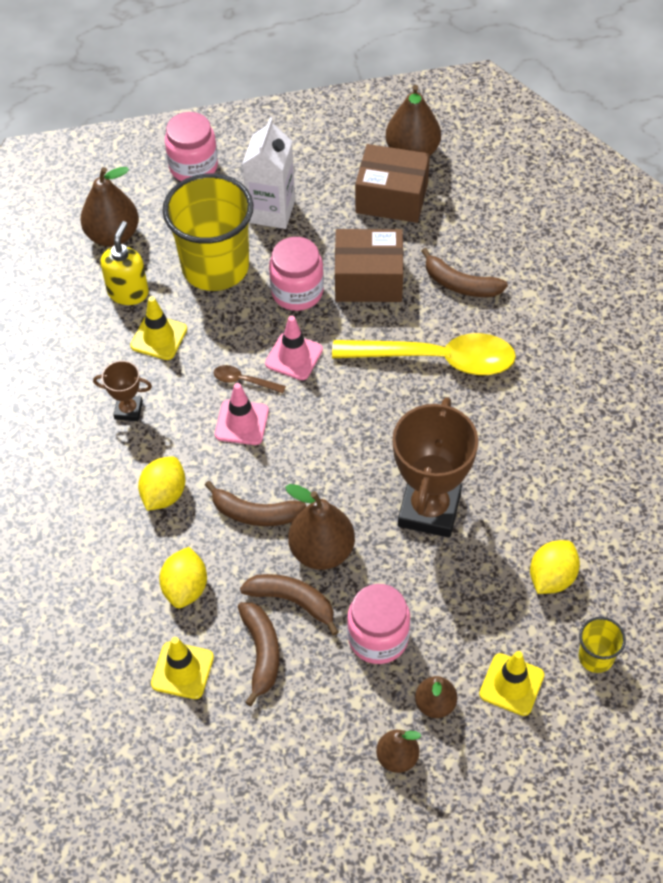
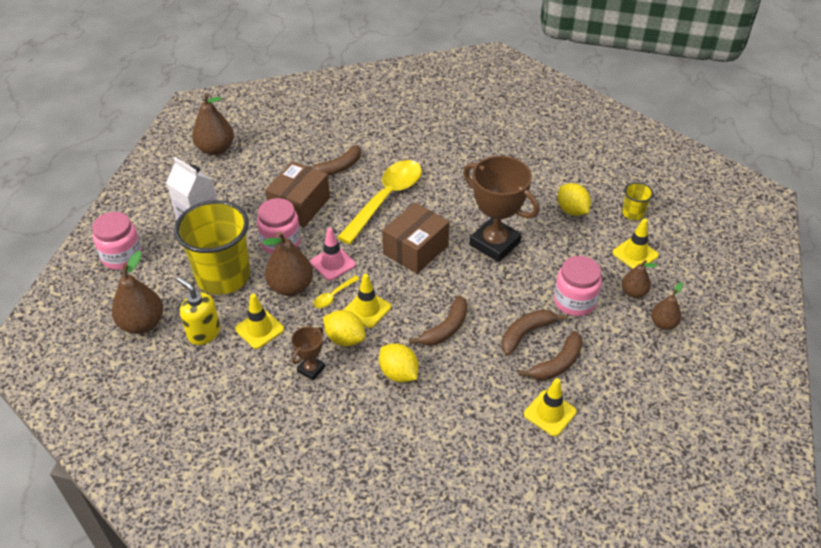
camera: 65 degrees left, 10 degrees down
(185, 588) = (484, 388): yellow lemon -> yellow lemon (345, 339)
(241, 422) = (367, 309): pink traffic cone -> yellow traffic cone
(244, 381) = (333, 296): brown spoon -> yellow spoon
(261, 653) = (557, 364): brown banana -> brown banana turned 120 degrees clockwise
(322, 551) = (495, 305): brown pear -> brown pear (291, 287)
(391, 198) = (243, 171): brown box -> brown box (415, 249)

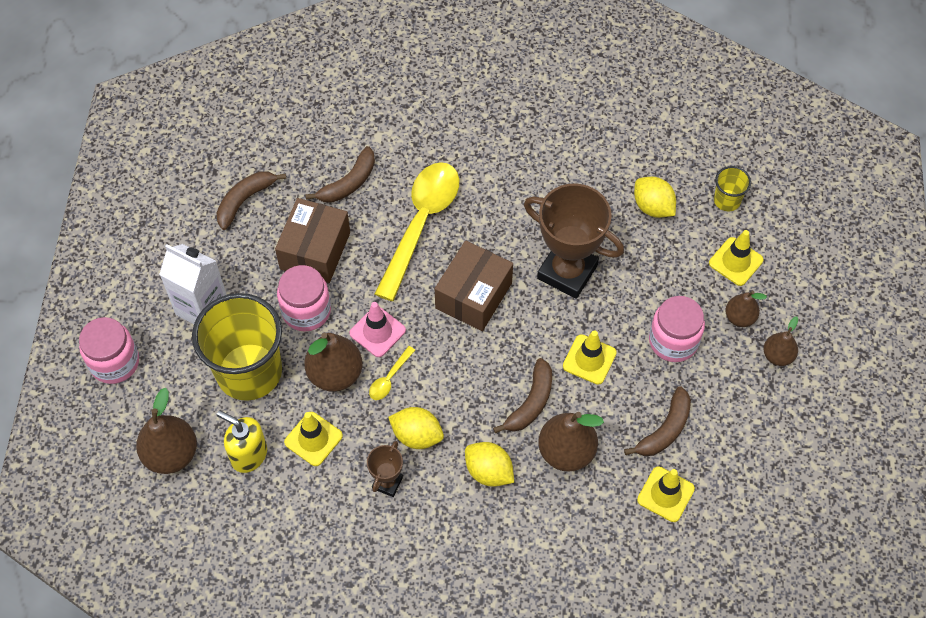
camera: 10 degrees left, 15 degrees up
(216, 149) = (182, 175): brown pear -> brown pear (566, 452)
(367, 309) = (434, 391): yellow traffic cone -> yellow traffic cone (589, 359)
(526, 333) = (624, 394): brown banana -> brown banana (245, 200)

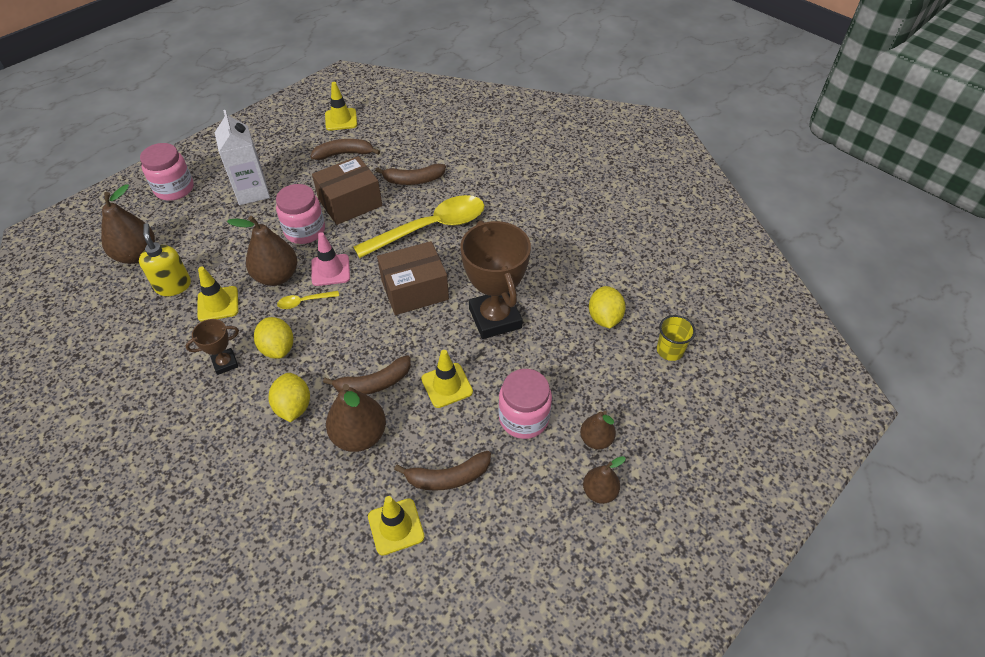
camera: 40 degrees right, 10 degrees down
(249, 371) = (233, 241): yellow cup -> none
(735, 261) = (634, 397): yellow traffic cone -> yellow traffic cone (341, 120)

